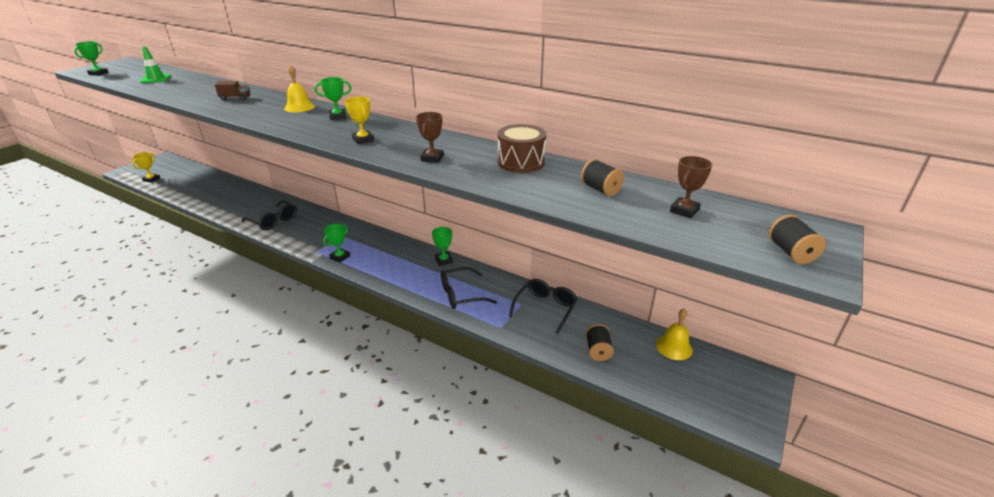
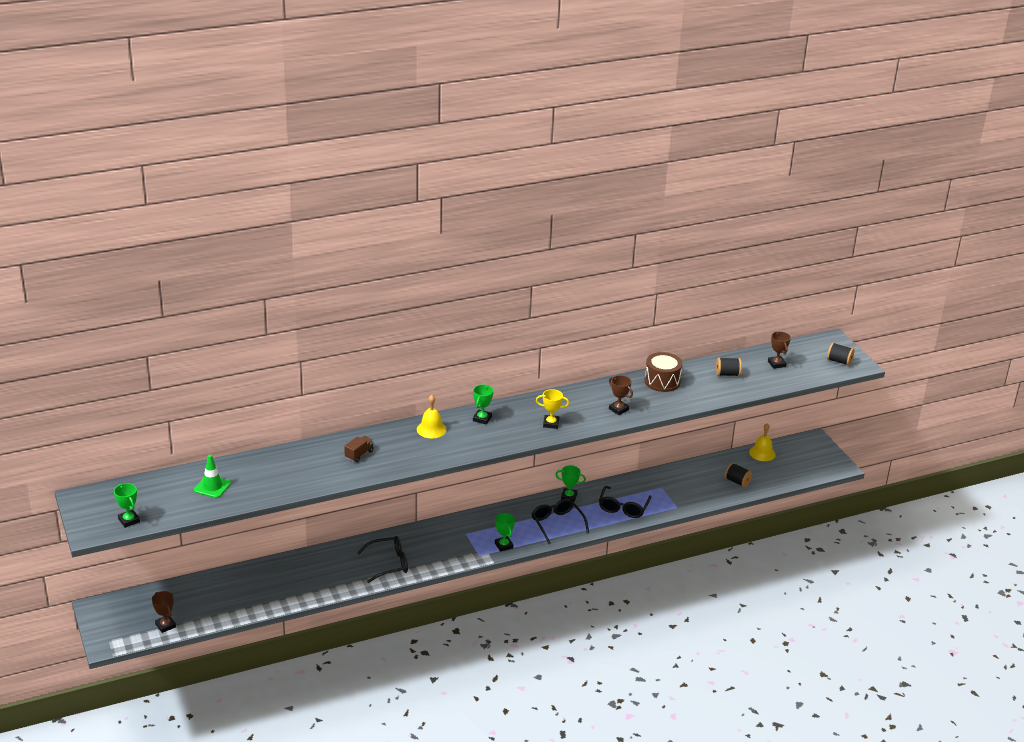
camera: 55 degrees left, 0 degrees up
(151, 179) = (165, 625): yellow trophy -> brown trophy
(545, 308) = (677, 480): black glasses -> black glasses (557, 523)

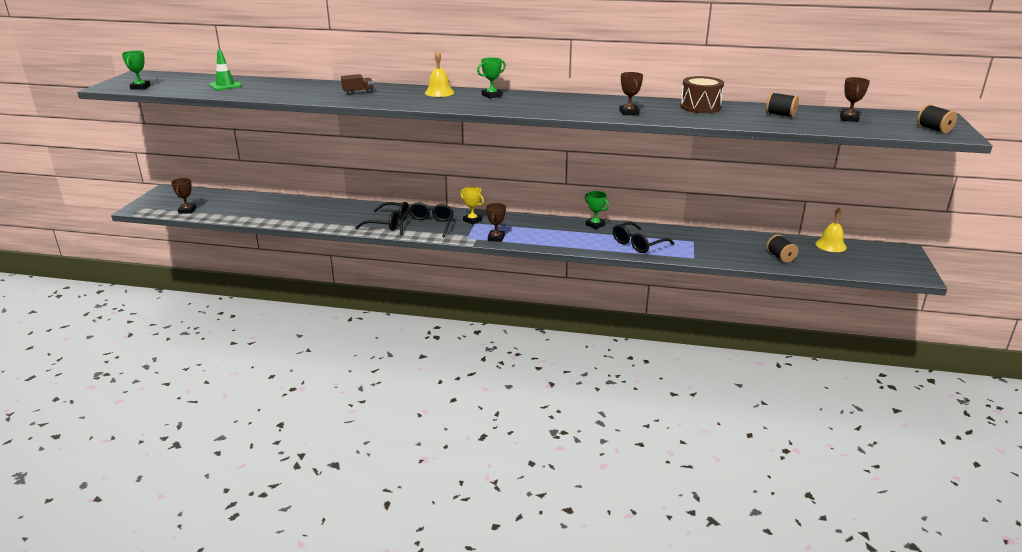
camera: 35 degrees right, 5 degrees down
(503, 545) = (496, 238): green trophy -> brown trophy
(551, 423) = (549, 108): yellow trophy -> yellow trophy (472, 220)
(557, 523) = (562, 238): black glasses -> black glasses (428, 225)

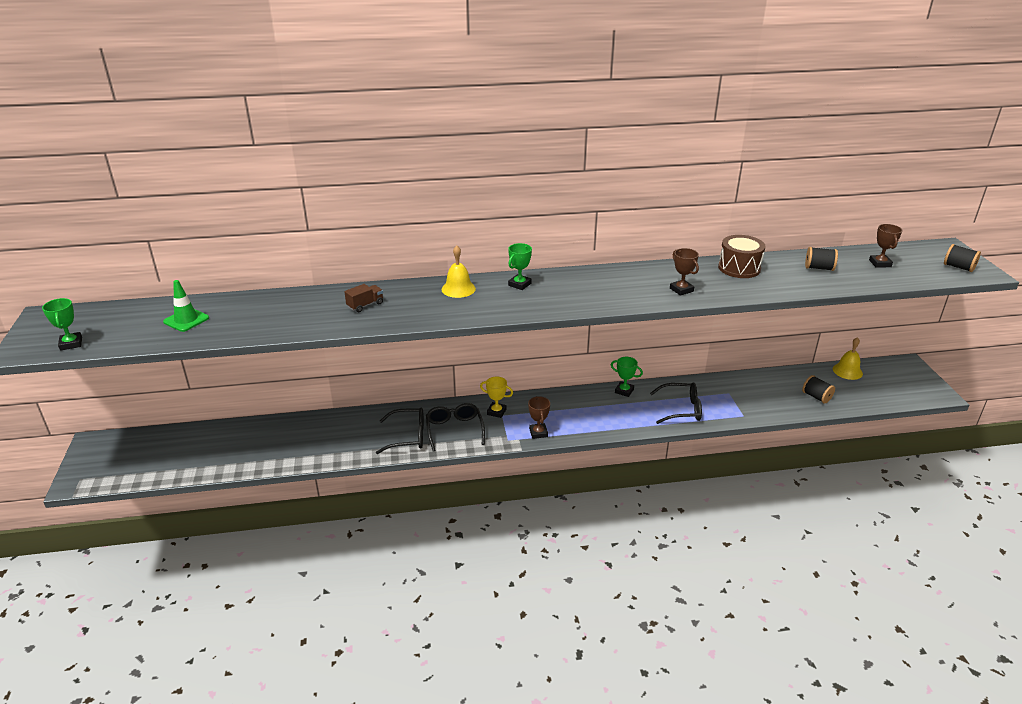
camera: 20 degrees left, 5 degrees up
(187, 210) = (146, 471): brown trophy -> none
(638, 244) = (681, 409): black glasses -> black glasses turned 120 degrees counterclockwise

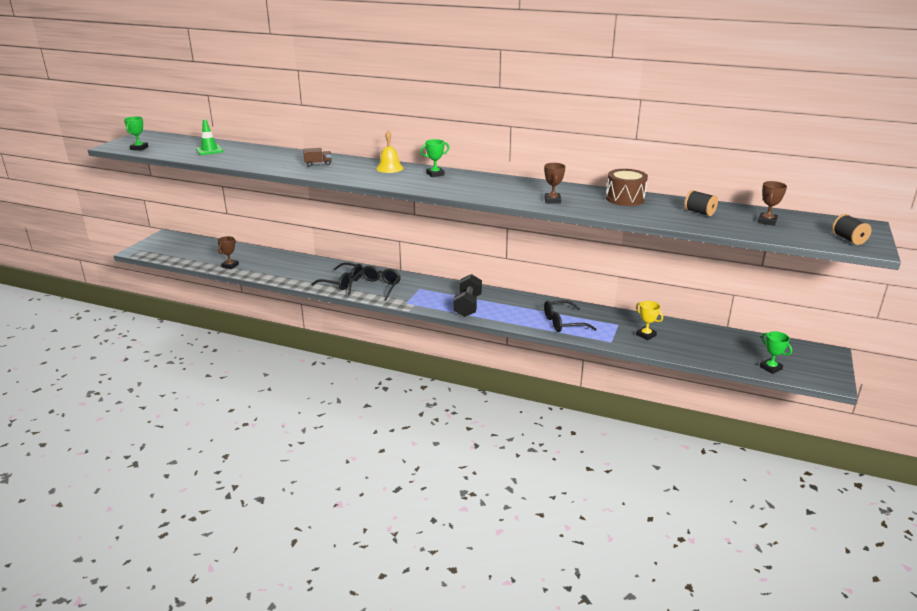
camera: 30 degrees right, 5 degrees down
(496, 412) = (418, 285): yellow trophy -> yellow trophy (646, 335)
(538, 433) = (432, 305): brown trophy -> brown trophy (230, 266)
(574, 421) = (468, 306): none -> black dumbbell
(624, 391) = (530, 300): green trophy -> green trophy (770, 368)
(681, 409) = (563, 323): black glasses -> black glasses turned 135 degrees clockwise
(816, 397) = (697, 349): black spool -> none
(847, 371) = (755, 341): yellow bell -> none

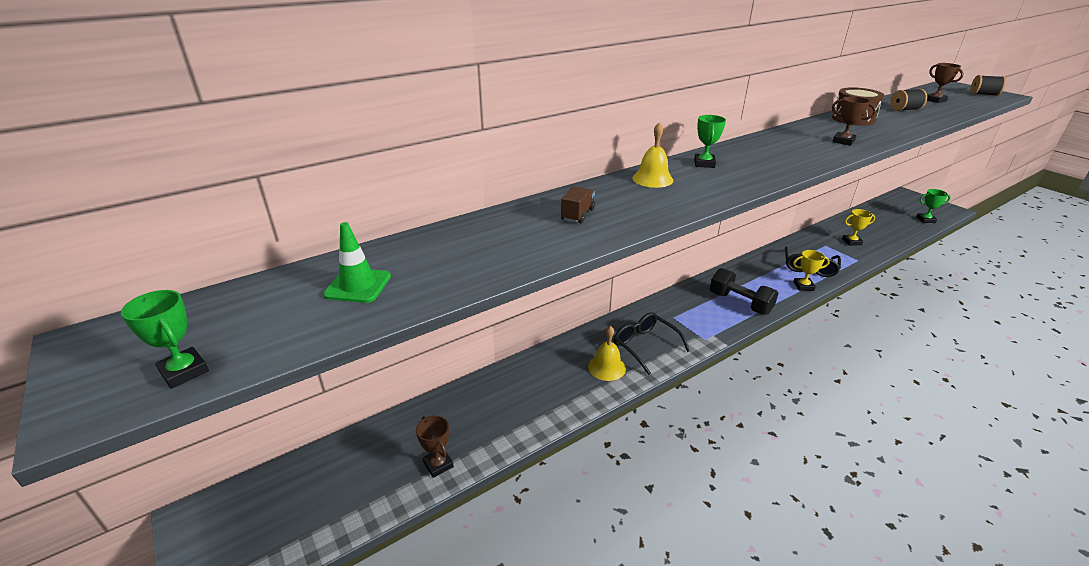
camera: 55 degrees left, 5 degrees up
(342, 282) = (607, 367): black glasses -> yellow bell
(527, 325) = (803, 286): none -> yellow trophy

